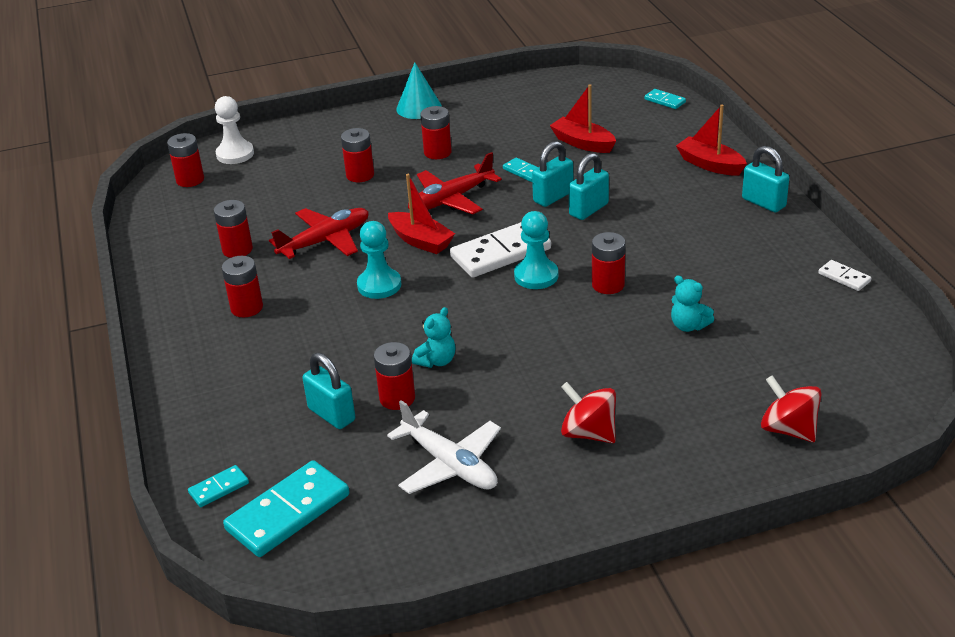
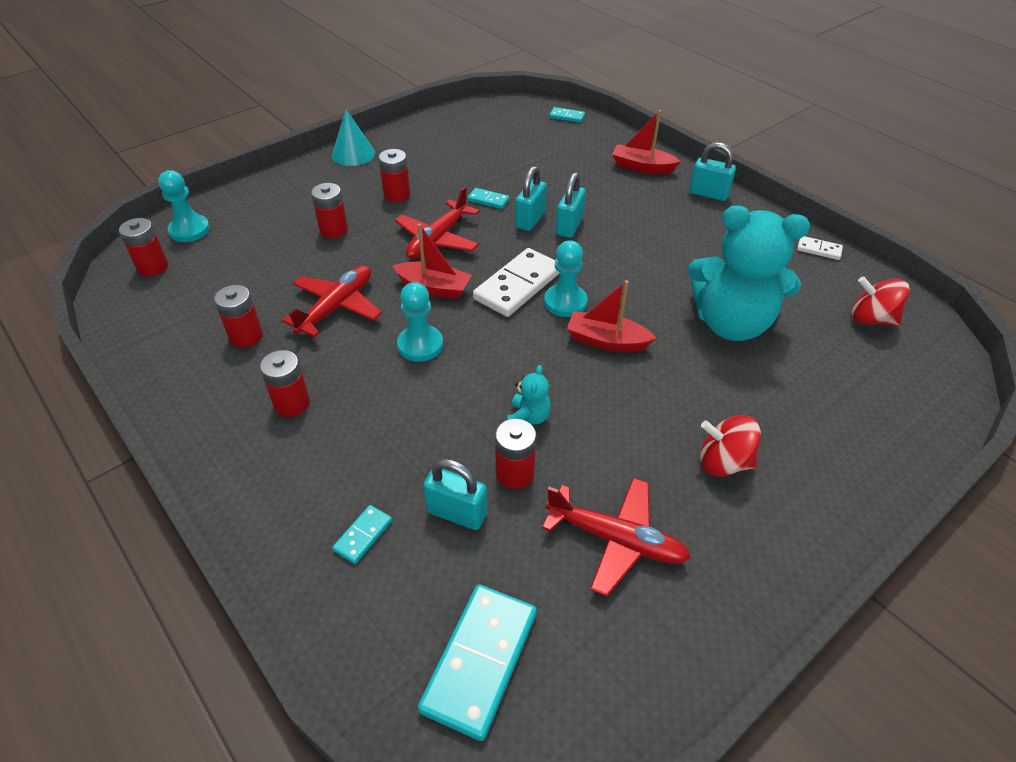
camera: 25 degrees left, 10 degrees up
(219, 488) = (380, 653): turquoise domino -> turquoise domino (363, 535)
(235, 154) = (189, 230): white pawn -> turquoise pawn
(450, 465) = (616, 540): white plane -> red plane
(582, 143) = (523, 165): red boat -> red boat (606, 341)
(608, 285) = (635, 297): red battery -> none
(688, 326) = (731, 323): turquoise teddy bear -> turquoise teddy bear, size x2.48
(788, 429) = (886, 409): red spinning top -> red spinning top (871, 319)

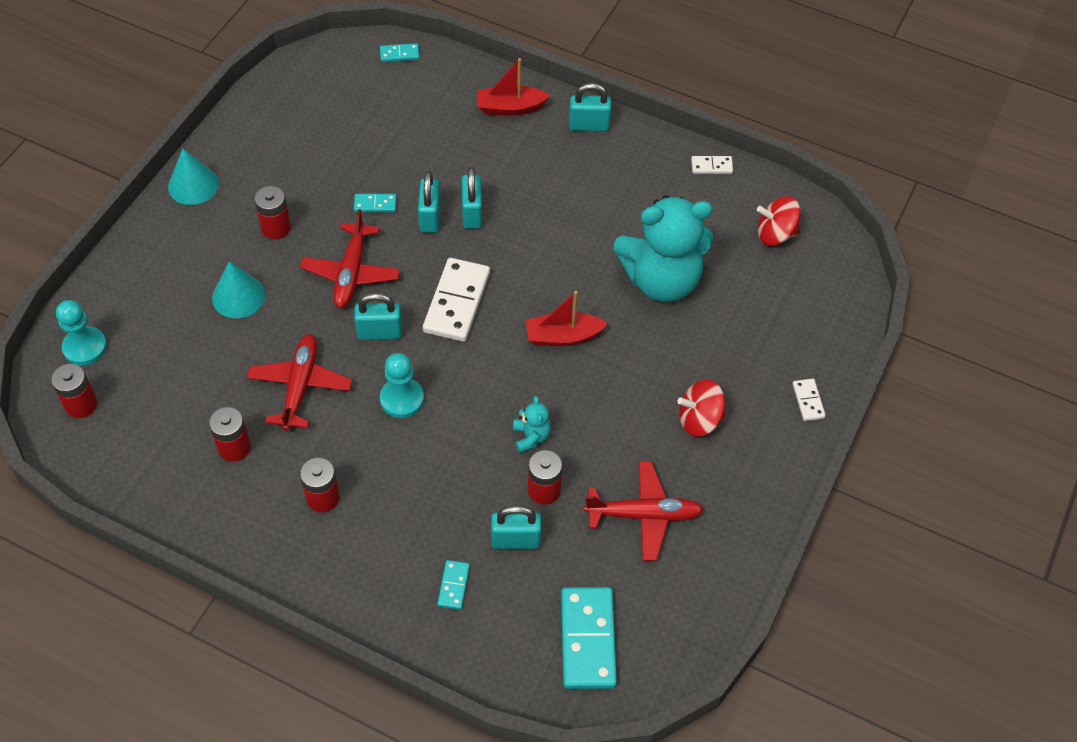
camera: 25 degrees left, 10 degrees up
(334, 230) = (238, 296): red battery -> turquoise cone
(434, 288) = (380, 332): red boat -> turquoise padlock
(565, 302) = (509, 306): turquoise pawn -> none
(866, 485) = (808, 401): none -> white domino

